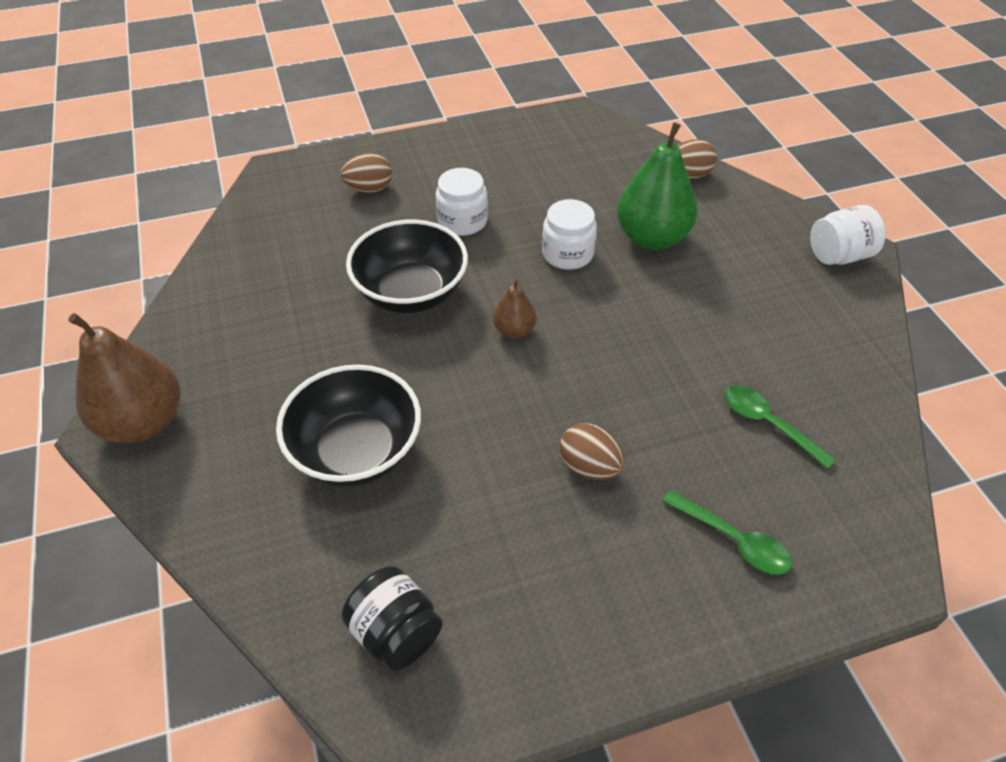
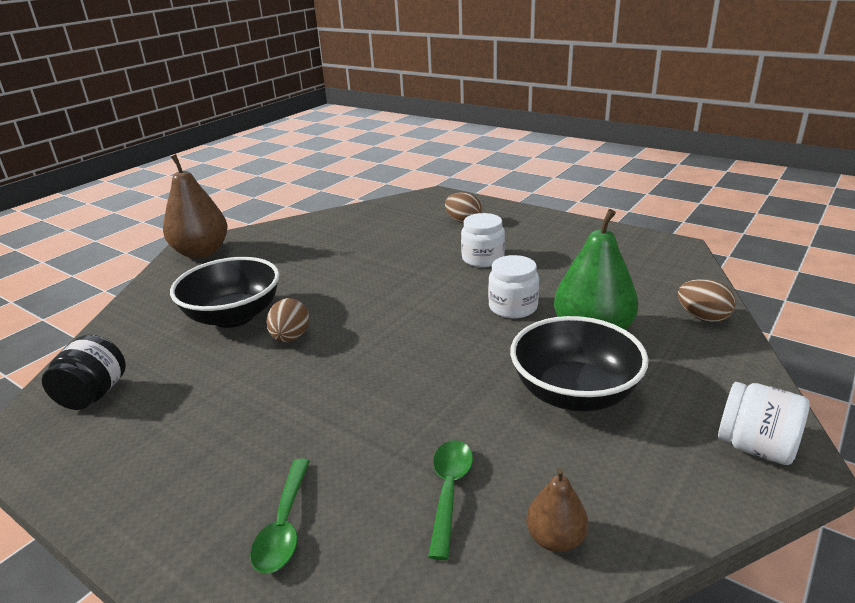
camera: 55 degrees right, 20 degrees down
(411, 293) = (390, 273): black bowl -> black bowl (574, 393)
(514, 330) = (403, 321): brown pear -> brown pear (555, 539)
(589, 466) = (301, 410): brown egg -> brown egg (290, 337)

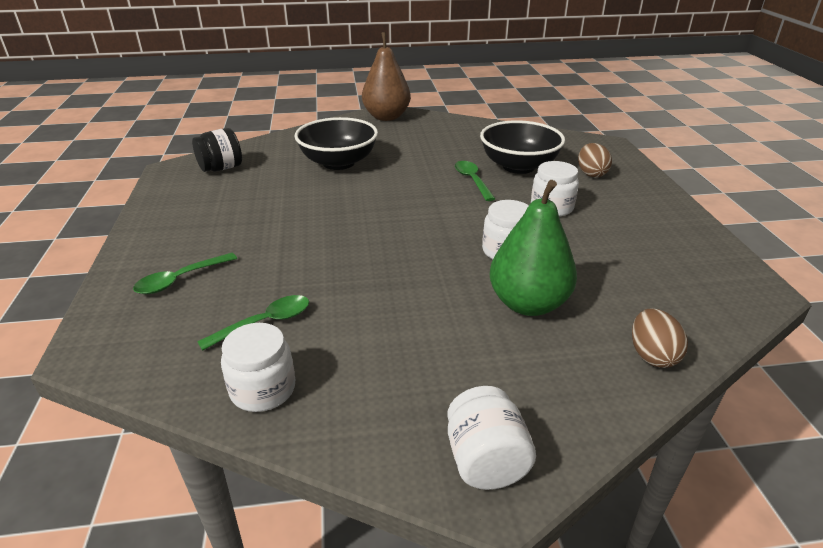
camera: 45 degrees right, 5 degrees up
(290, 337) = (343, 191): brown egg -> none
(389, 269) = (472, 180): none -> green spoon
(555, 539) = (263, 389): brown pear -> white jar
(574, 393) = (433, 329): black bowl -> black bowl (518, 166)

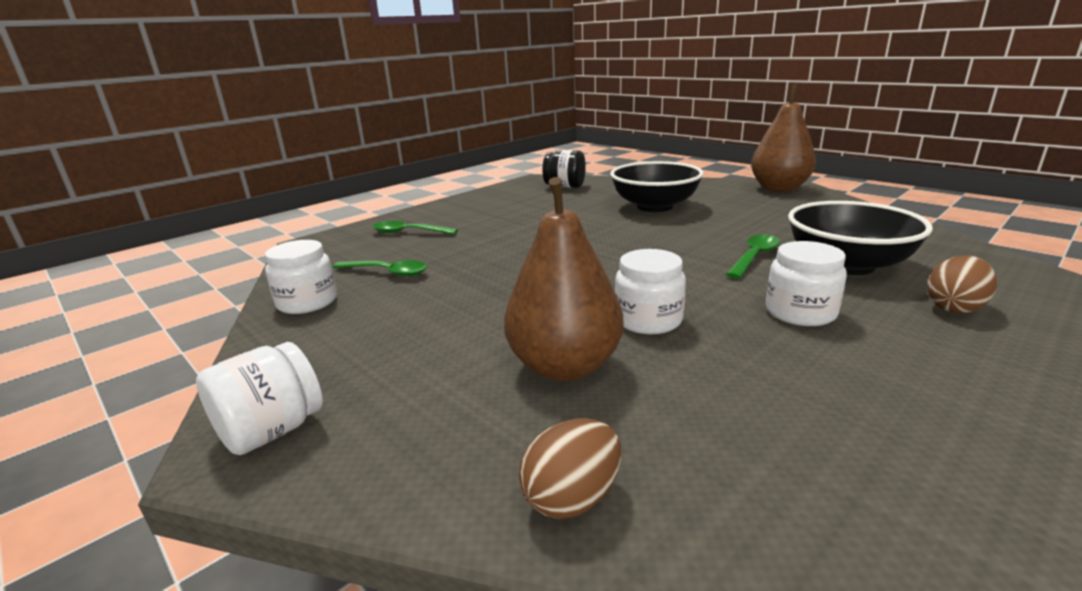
camera: 55 degrees right, 10 degrees down
(528, 304) = (564, 366): green pear -> brown pear

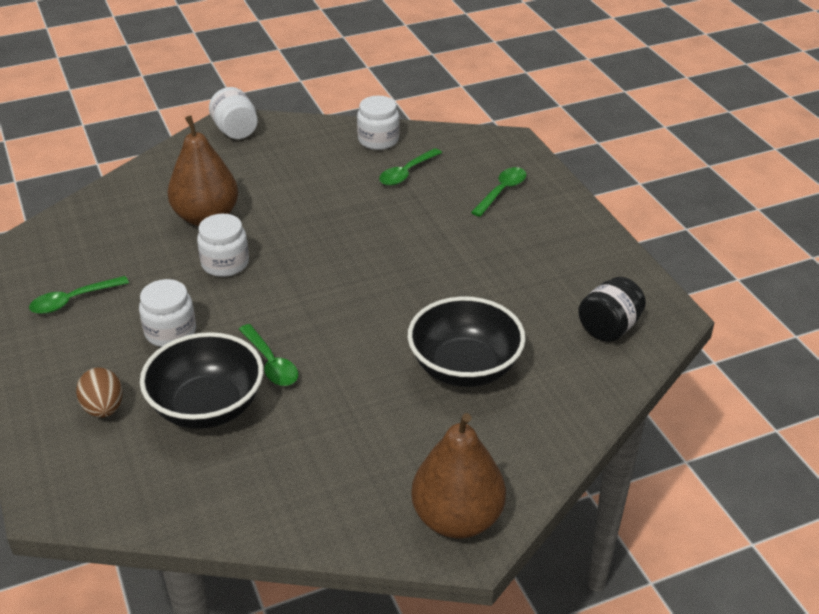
camera: 110 degrees right, 15 degrees up
(572, 498) = (119, 195): brown egg -> none
(878, 408) = (72, 301): none -> green spoon

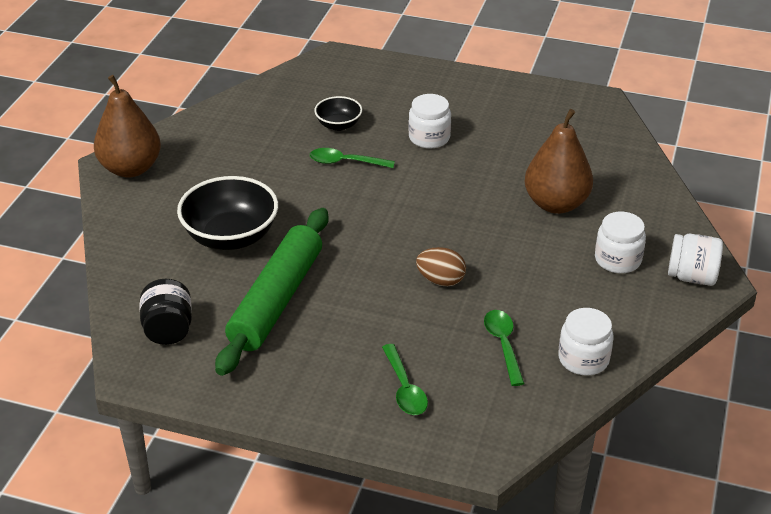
camera: 130 degrees right, 0 degrees up
(72, 301) = (512, 113): green spoon -> none
(103, 408) = (386, 92): brown egg -> brown egg (441, 280)
(207, 407) = (338, 125): black bowl -> black bowl, size x0.54
(225, 263) = (481, 188): white jar -> white jar (617, 260)
(502, 293) = (276, 300): none -> green rolling pin

